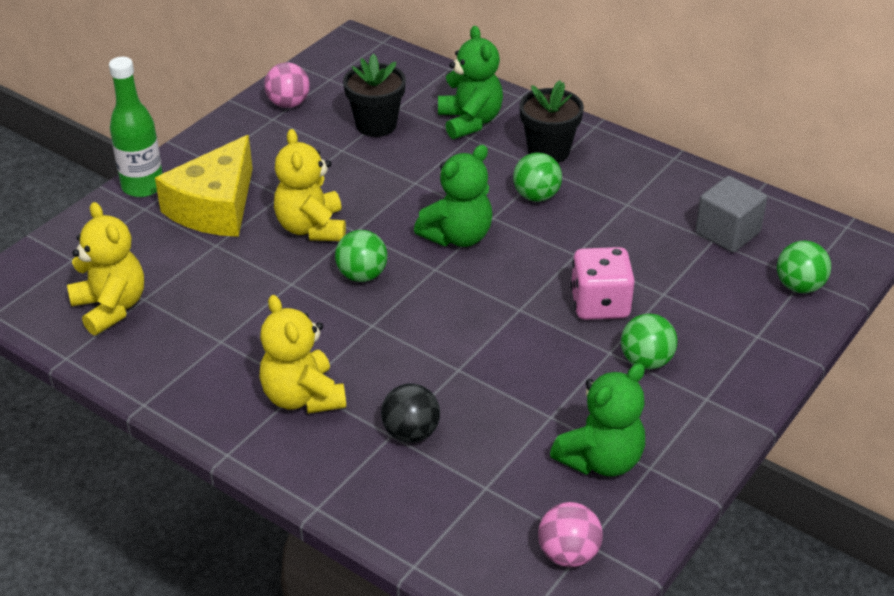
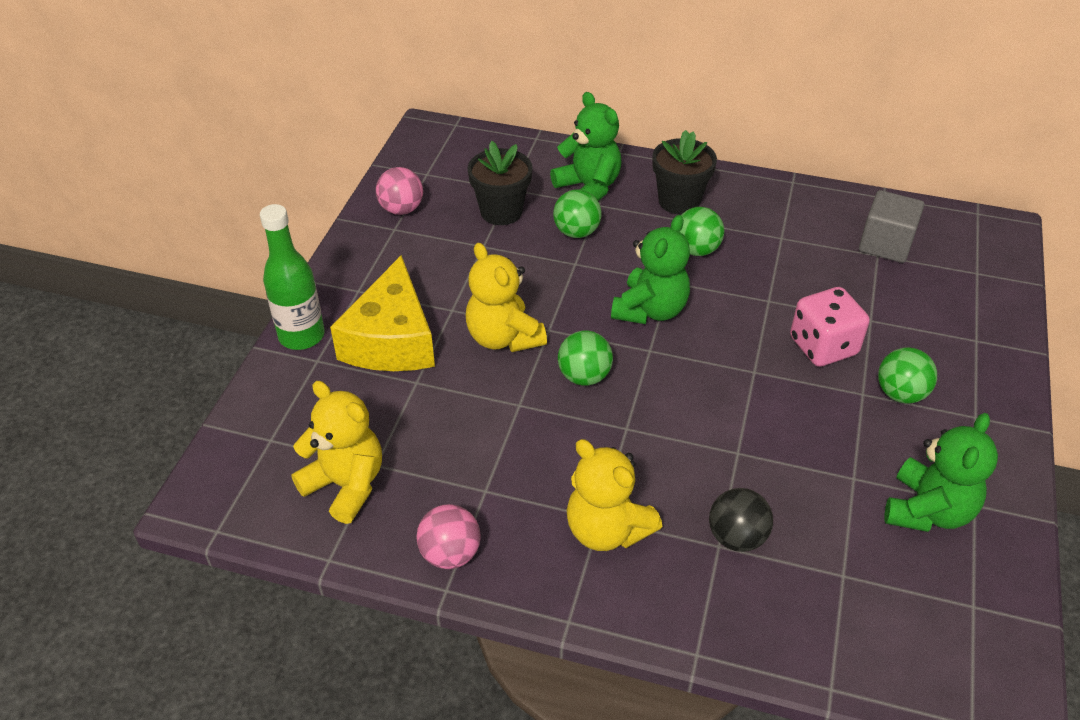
camera: 20 degrees left, 5 degrees up
(568, 554) = (964, 624): pink ball -> pink ball (450, 554)
(799, 286) = (978, 281): green ball -> green ball (576, 232)

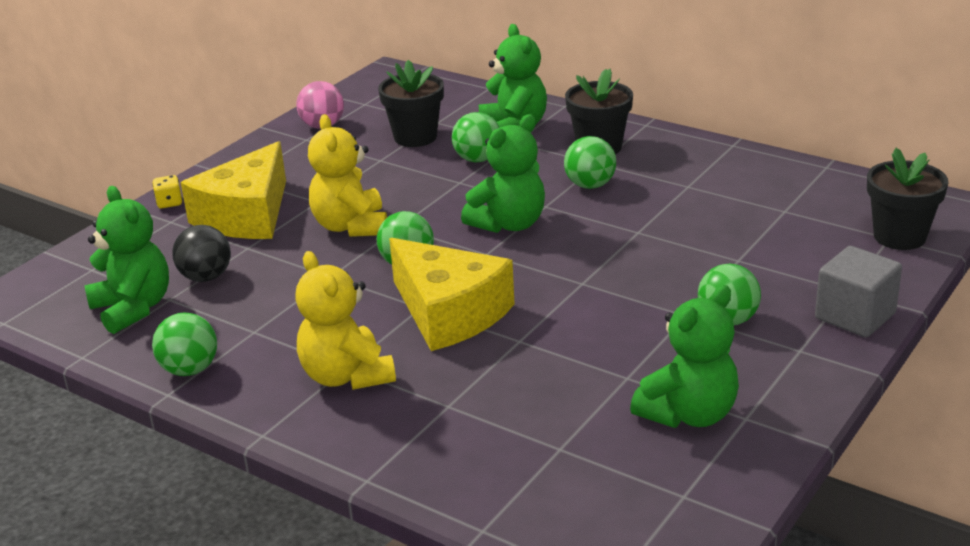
camera: 20 degrees right, 15 degrees down
(301, 336) = (169, 203): green bottle -> yellow dice
(346, 485) = (133, 308): yellow teddy bear -> green teddy bear
(450, 554) = (190, 370): pink ball -> green ball
(657, 431) = (449, 313): none -> yellow cheese
(736, 537) = (470, 402): black ball -> black ball (206, 277)
(823, 346) = (670, 273): pink dice -> none
(885, 244) = (799, 203): grey cube -> grey cube (855, 316)
(985, 270) = (899, 236): none -> black flower pot

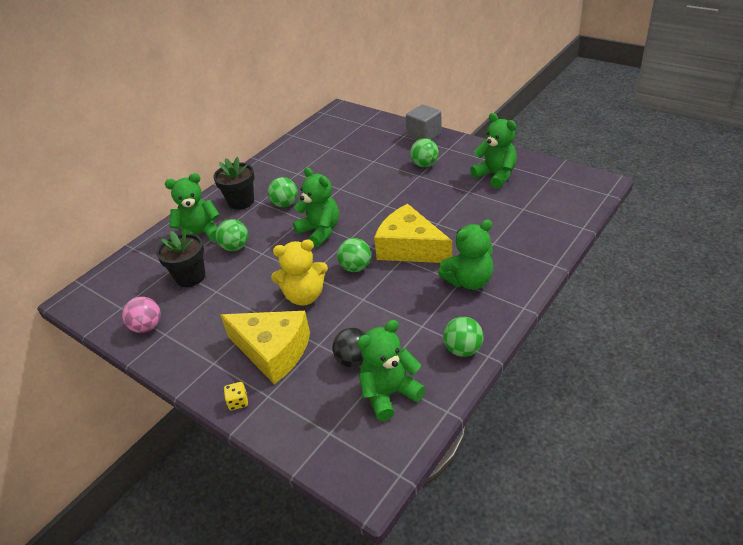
camera: 85 degrees left, 10 degrees up
(347, 376) = (469, 281): yellow teddy bear -> green teddy bear
(449, 313) = (410, 248): yellow cheese -> yellow cheese turned 105 degrees counterclockwise
(899, 236) = (362, 121): black flower pot -> none

